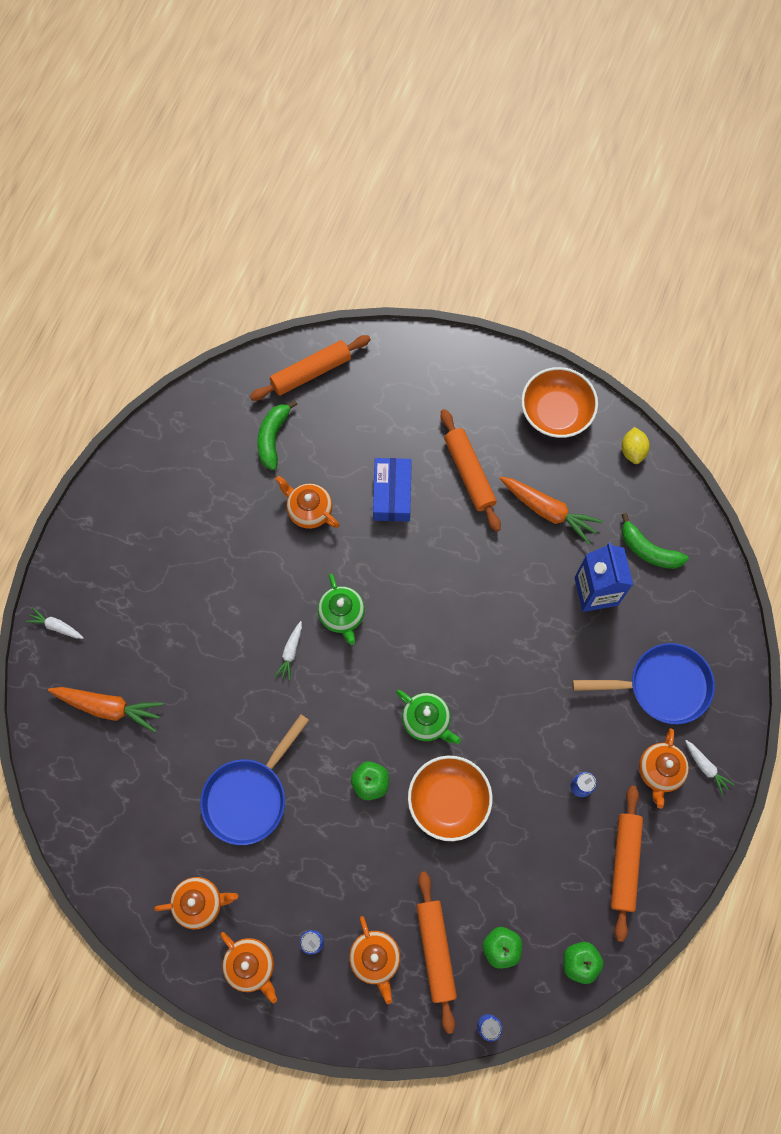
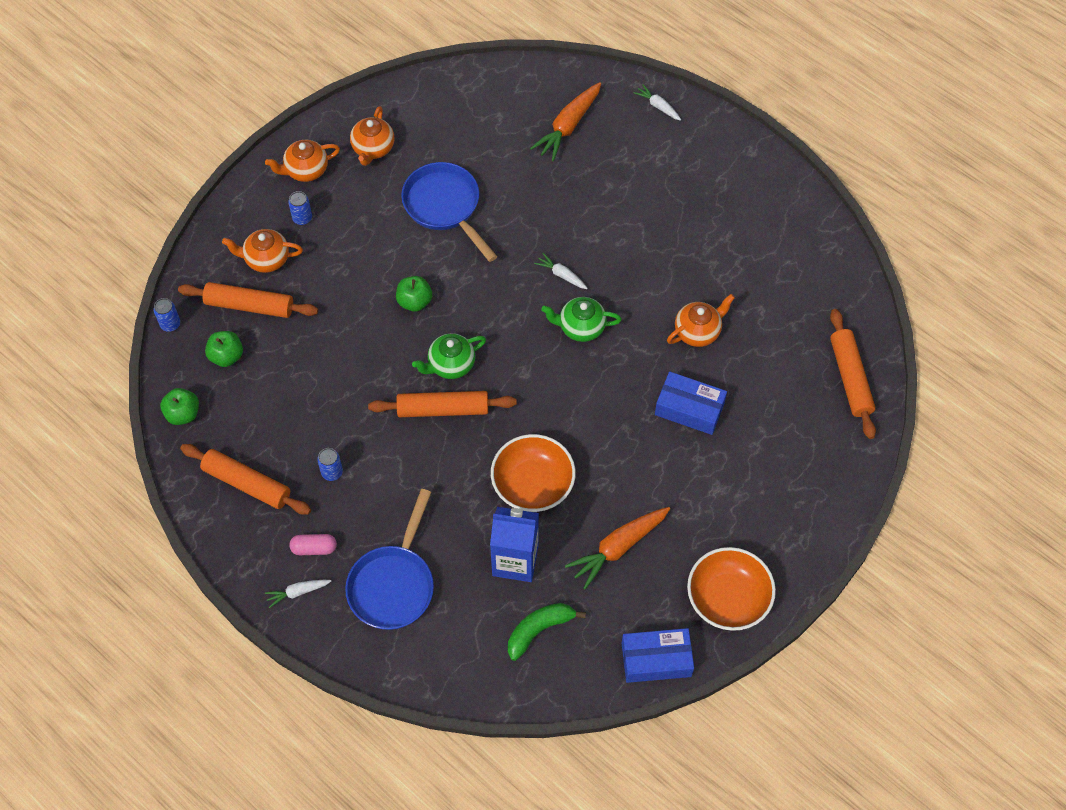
camera: 110 degrees right, 10 degrees down
(56, 626) = (658, 106): white carrot -> white carrot turned 90 degrees counterclockwise
(273, 438) = (787, 323): green banana -> none
(448, 800) = (370, 358): orange bowl -> orange bowl (533, 484)
(469, 473) = (687, 487): orange rolling pin -> orange rolling pin (443, 409)
(632, 451) = (656, 659): yellow lemon -> blue box
(659, 771) = (314, 548): orange teapot -> pink capsule

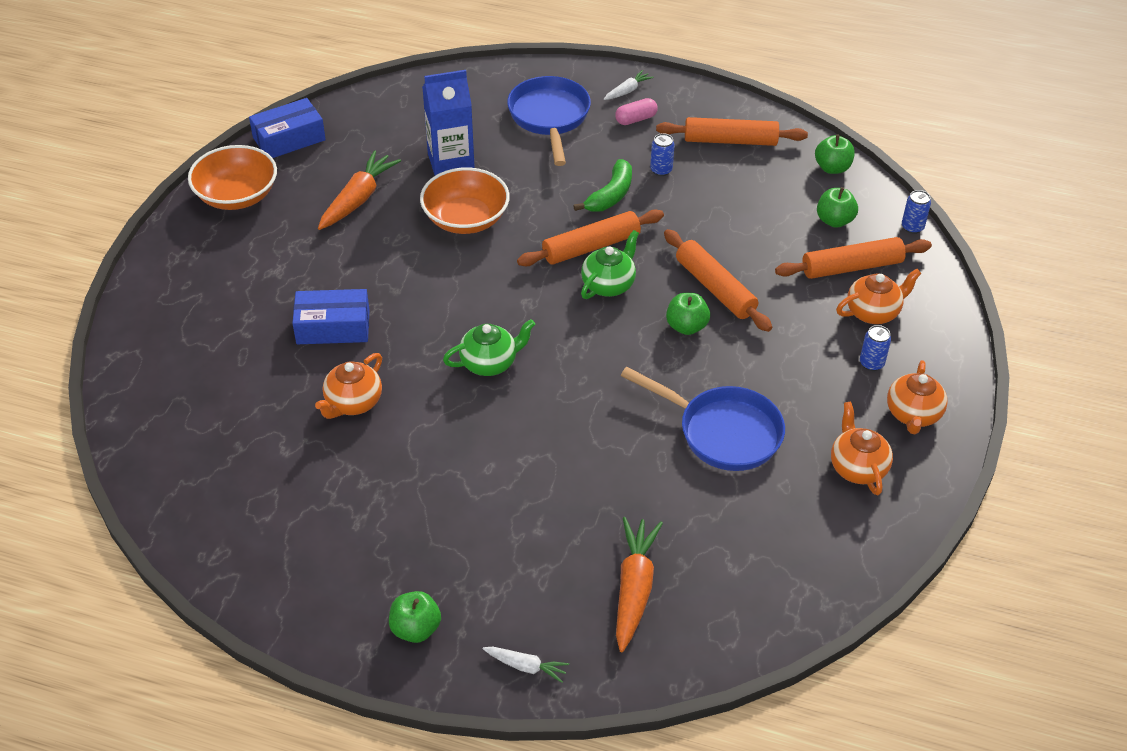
camera: 155 degrees right, 15 degrees down
(306, 170) = (913, 414): orange teapot -> orange teapot turned 150 degrees clockwise
(539, 630) = (404, 127): green banana -> green banana (611, 195)
(561, 275) = (540, 407): white carrot -> none
(715, 152) = (415, 629): none -> green apple
(850, 378) = (155, 415): orange rolling pin -> orange rolling pin (715, 288)

